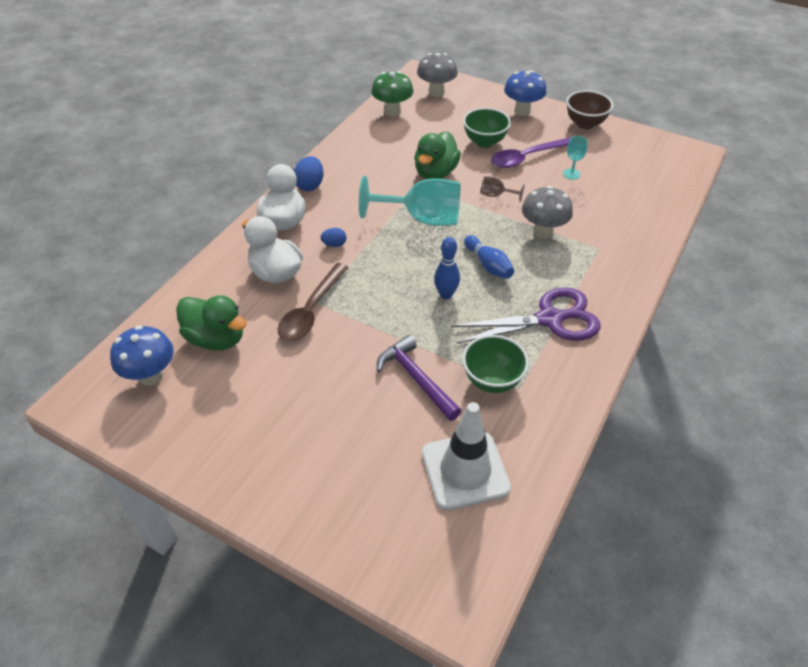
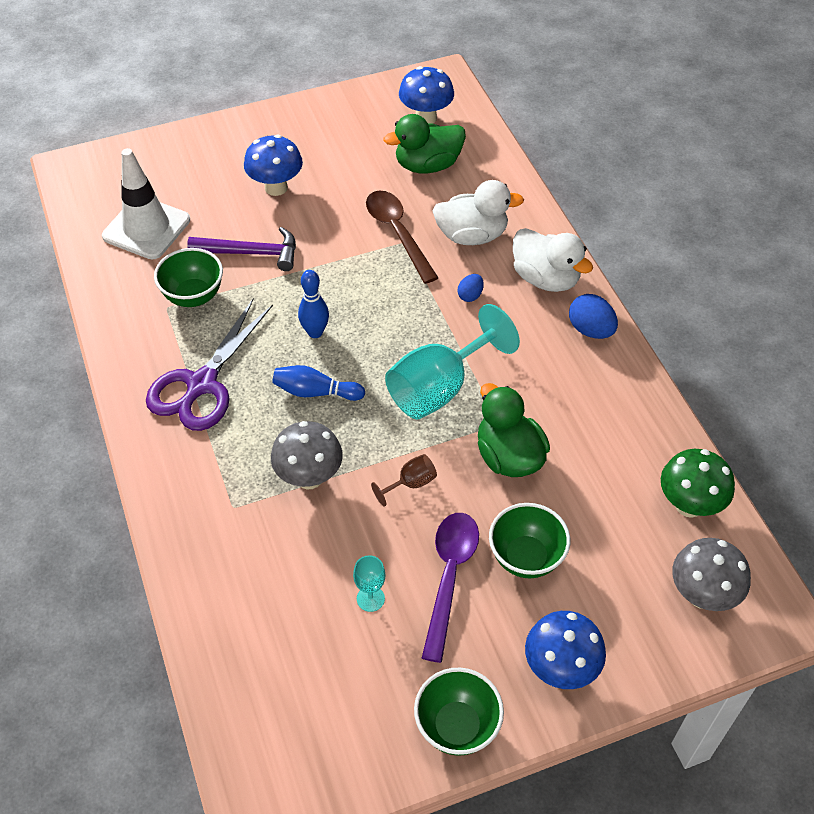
camera: 130 degrees right, 5 degrees up
(331, 416) = (276, 187): none -> blue mushroom
(585, 124) = (457, 726): brown bowl -> green bowl

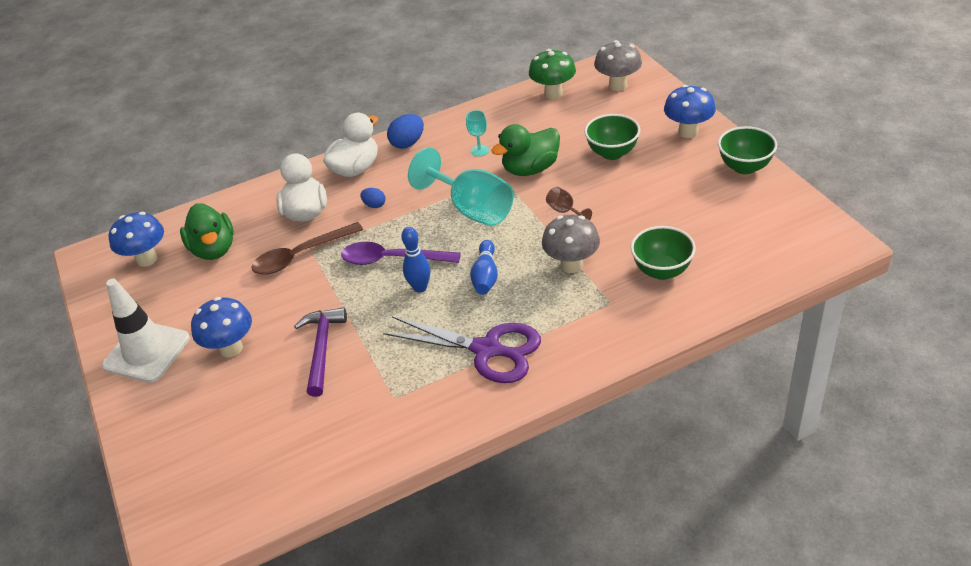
camera: 90 degrees left, 10 degrees down
(146, 228) = (282, 441): white traffic cone -> white traffic cone (147, 352)
(193, 296) = (379, 380): green bowl -> green bowl (662, 271)
(370, 598) = (667, 217): turquoise goblet -> turquoise goblet (479, 150)
(449, 576) = (637, 183): purple spoon -> purple spoon (392, 259)

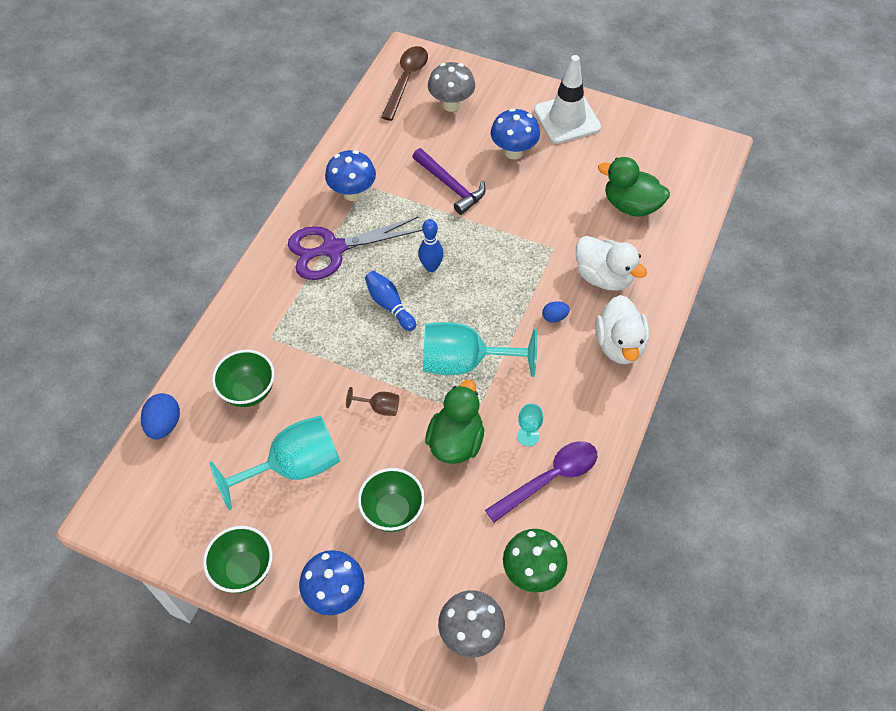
camera: 135 degrees right, 15 degrees up
(147, 259) = (669, 170): blue mushroom -> blue mushroom (353, 193)
(300, 256) = (556, 239): brown spoon -> brown spoon (406, 80)
(392, 259) = (480, 277): purple spoon -> purple spoon (550, 478)
(408, 143) = (608, 404): blue egg -> blue egg (164, 424)
(571, 265) = (328, 355): grey mushroom -> grey mushroom (451, 105)
(664, 206) = (293, 467): none -> turquoise goblet

